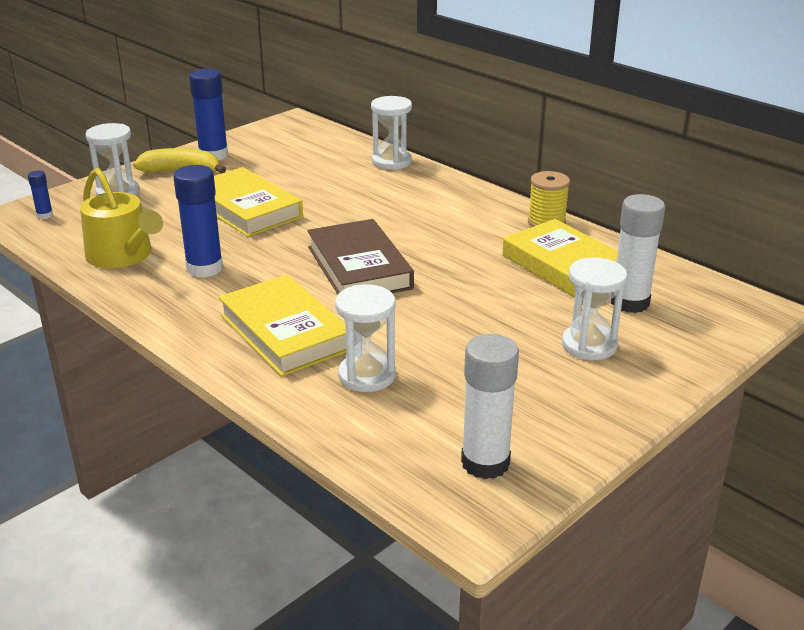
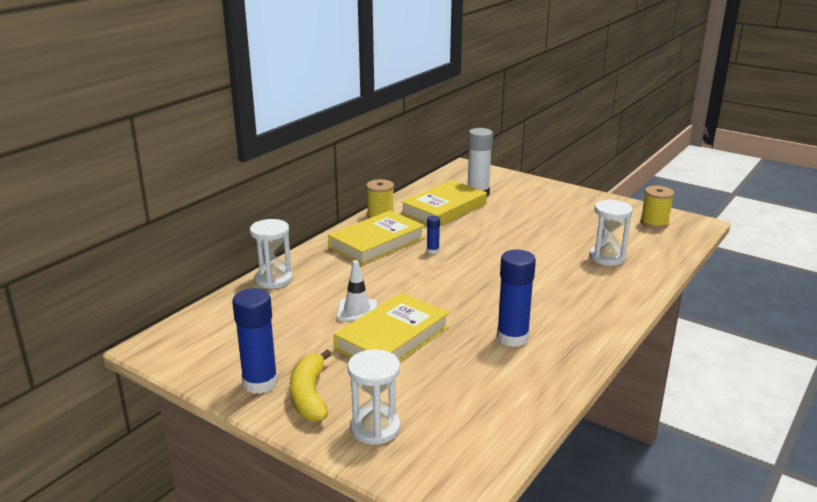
camera: 100 degrees left, 5 degrees down
(45, 215) = (448, 468): blue glue stick -> blue glue stick (433, 251)
(123, 255) = (512, 386): yellow watering can -> none
(285, 332) = (580, 289): yellow book -> yellow book (377, 243)
(307, 196) = (357, 310): none -> white traffic cone
(359, 267) = (477, 273): brown book -> none
(485, 463) = (654, 223): white glue stick -> yellow spool
(589, 345) = (530, 203): white hourglass -> none

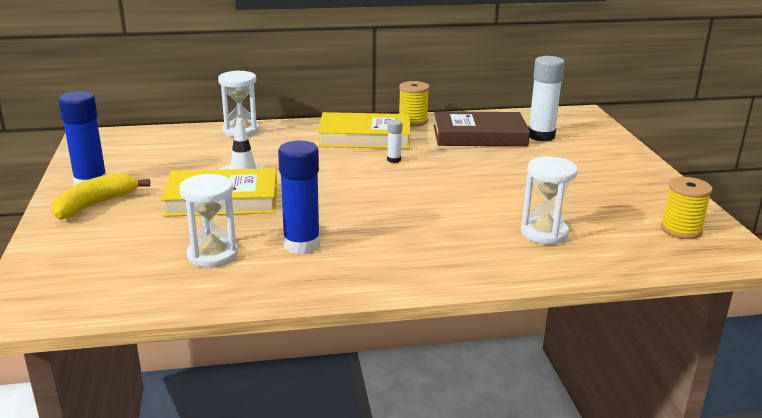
camera: 45 degrees right, 0 degrees up
(375, 428) = (80, 244): white hourglass -> white hourglass (212, 255)
(433, 251) = (394, 160): blue glue stick -> white glue stick
(444, 209) = (479, 135): yellow book -> brown book

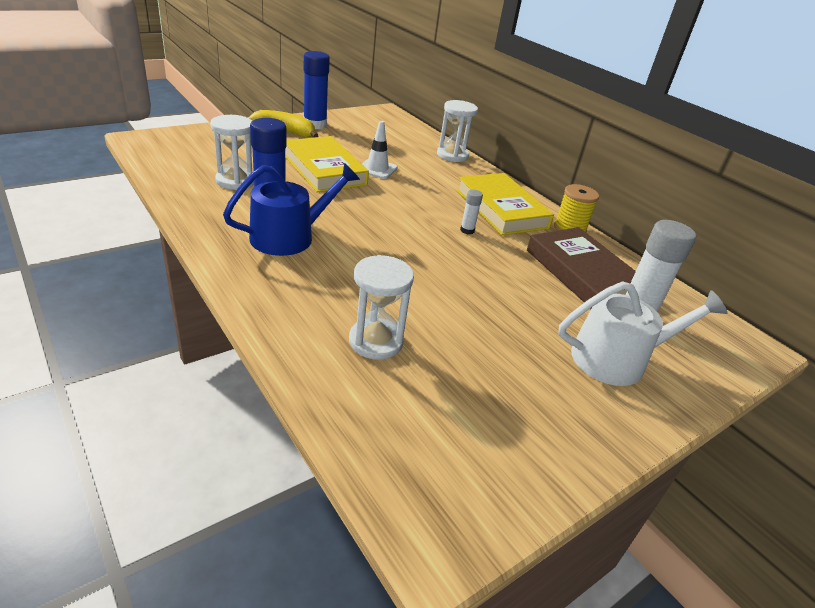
camera: 60 degrees right, 10 degrees up
(361, 242) = (289, 236): none -> blue watering can
(585, 155) = (617, 359): none -> white watering can
(681, 230) = (466, 466): yellow spool -> none

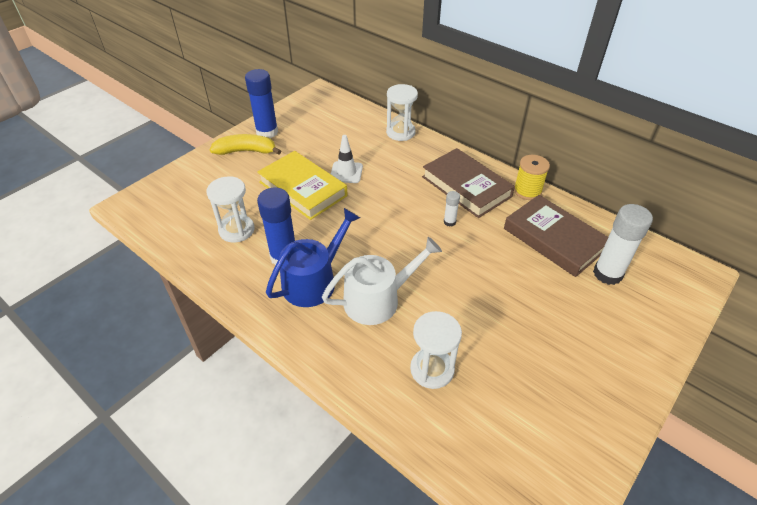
camera: 10 degrees left, 10 degrees up
(501, 209) = (466, 186): yellow book -> brown book
(617, 359) = (609, 321): white watering can -> white watering can (378, 299)

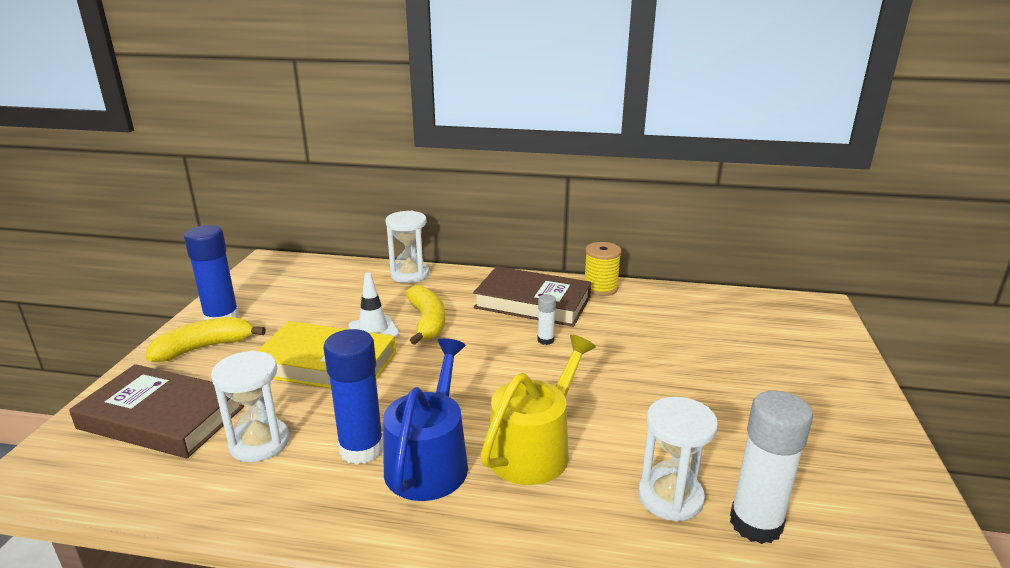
camera: 30 degrees left, 20 degrees down
(378, 299) = (534, 448): white watering can -> yellow watering can
(383, 178) = (427, 322): none -> yellow banana
(554, 239) = (668, 320): brown book -> brown book (161, 417)
(607, 274) = (747, 333): white glue stick -> white glue stick (755, 523)

